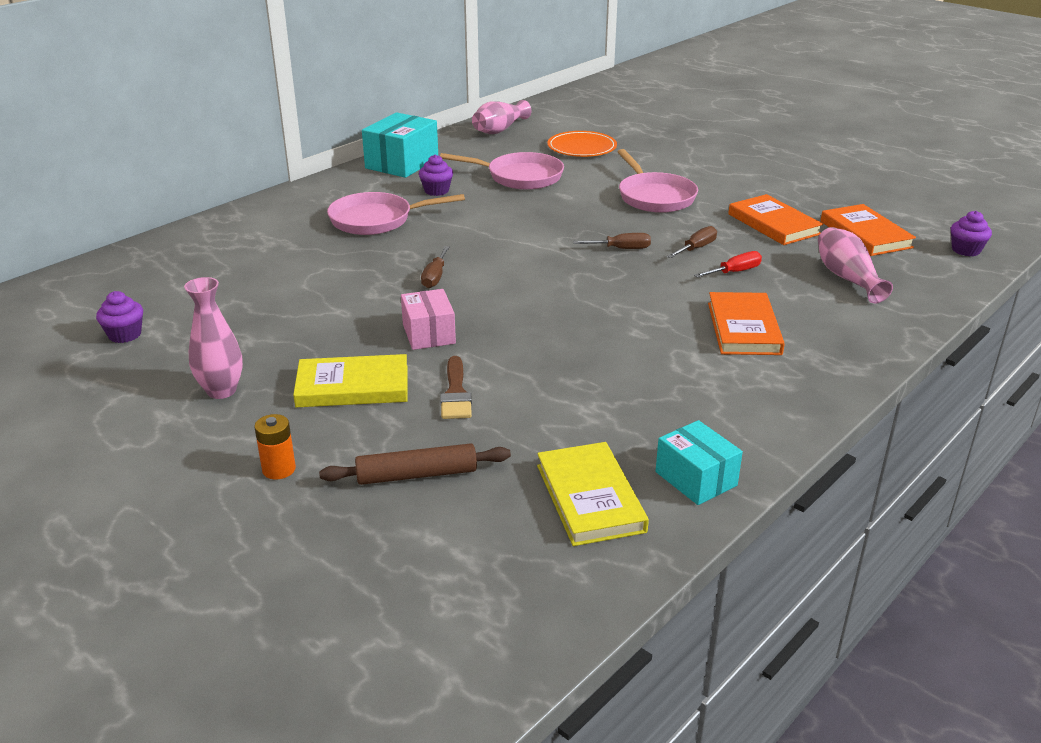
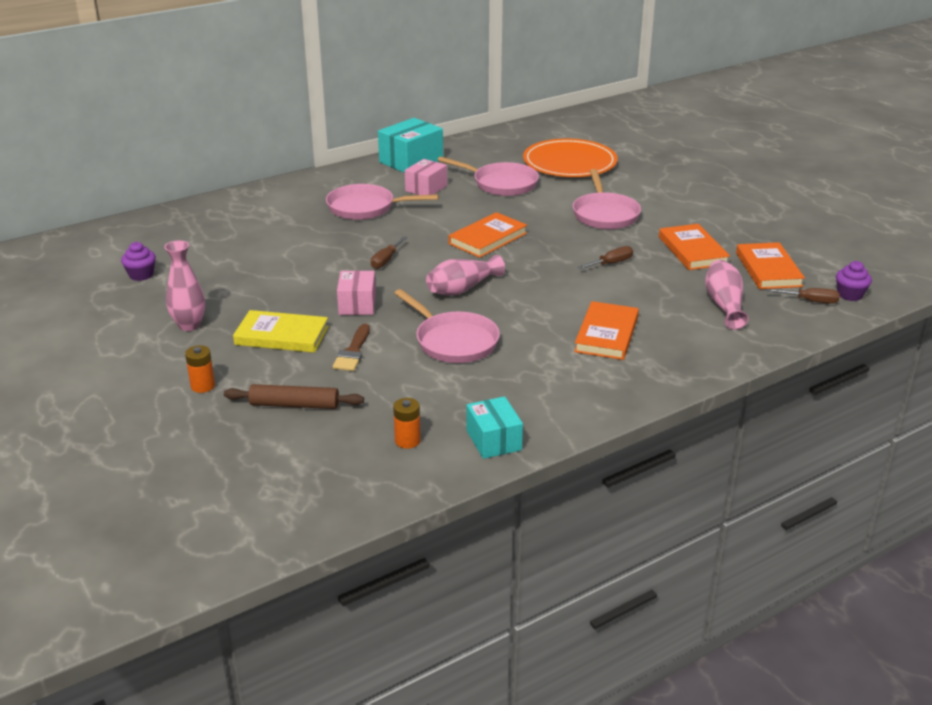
camera: 15 degrees right, 0 degrees up
(436, 191) = (426, 188): purple cupcake -> pink box
(499, 130) = (508, 139): pink vase -> pink vase (462, 289)
(541, 238) = (488, 238): none -> orange book
(572, 362) = (453, 341): none -> pink pan
(582, 147) = (569, 163): orange plate -> orange plate, size x1.54
(590, 498) = (407, 441): yellow book -> orange battery
(621, 249) = (548, 256): brown screwdriver -> brown screwdriver (811, 301)
(735, 272) = (630, 287): red screwdriver -> none

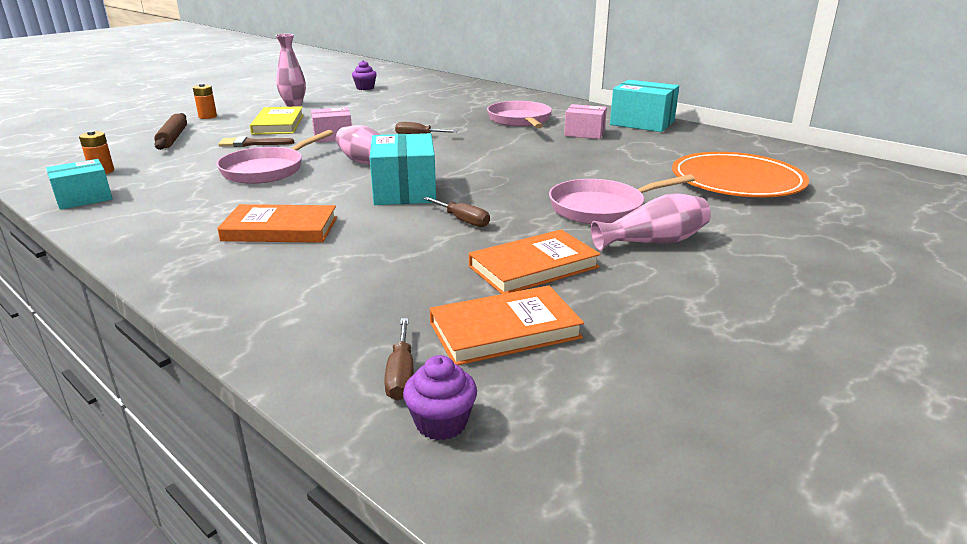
camera: 75 degrees right, 5 degrees down
(488, 238) = (488, 163): orange book -> none
(501, 184) = (631, 157): pink pan -> none
(540, 279) = (404, 191): none -> turquoise box
(724, 305) = (369, 296): pink vase -> pink vase (653, 242)

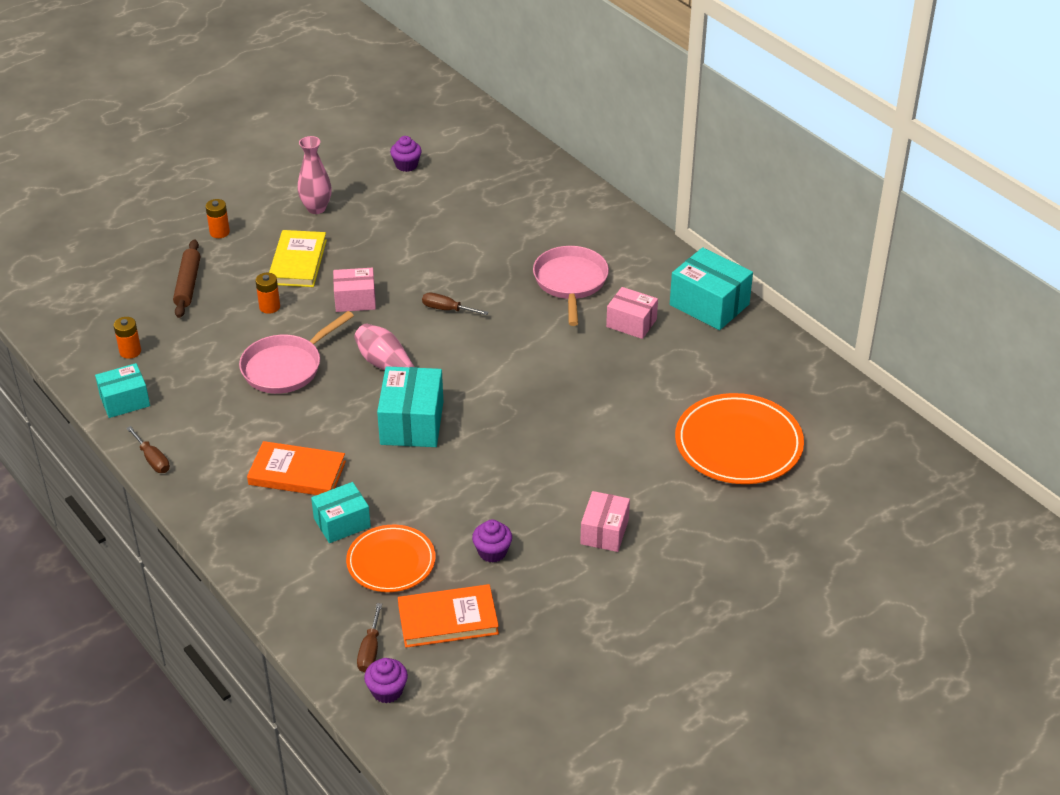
camera: 10 degrees right, 15 degrees up
(251, 143) = (269, 307): brown brush -> orange battery
(339, 260) = (342, 523): none -> turquoise box
(409, 285) = (391, 561): none -> orange plate
(462, 220) = (453, 479): brown screwdriver -> brown screwdriver (152, 459)
(533, 267) = (492, 552): orange book -> purple cupcake
(602, 208) = (583, 475): pink pan -> none
(653, 242) = (604, 532): pink vase -> pink box

